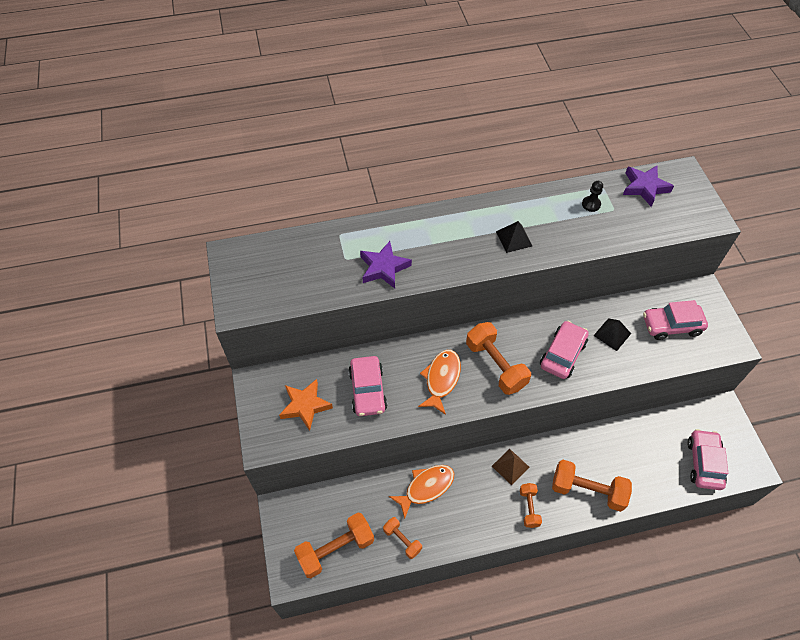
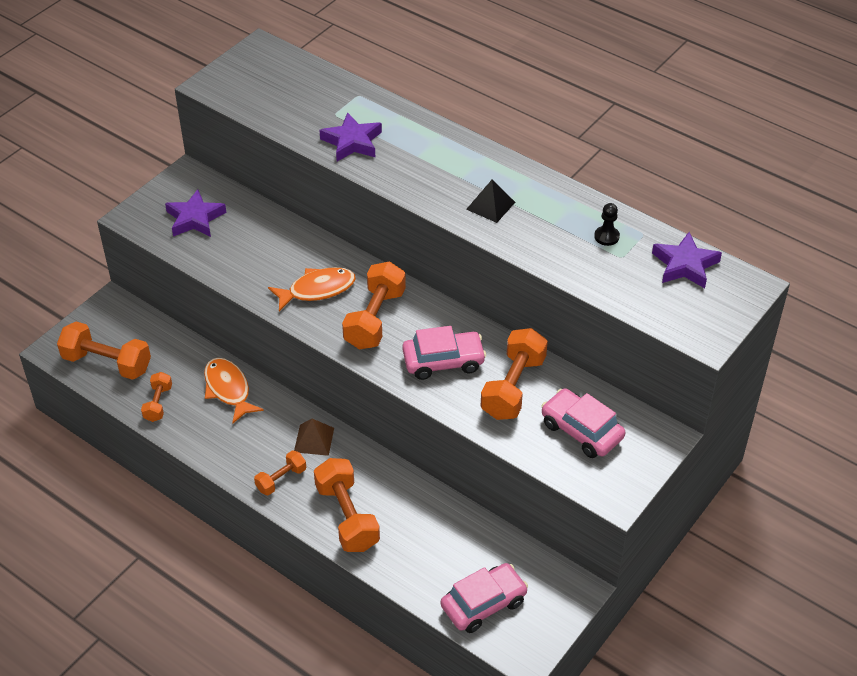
camera: 50 degrees right, 10 degrees down
(305, 406) = (195, 218): orange star -> purple star
(368, 390) = (252, 248): pink car -> none
(426, 487) = (228, 389): orange fish -> orange fish turned 135 degrees counterclockwise
(612, 334) = (513, 387): black pyramid -> orange dumbbell

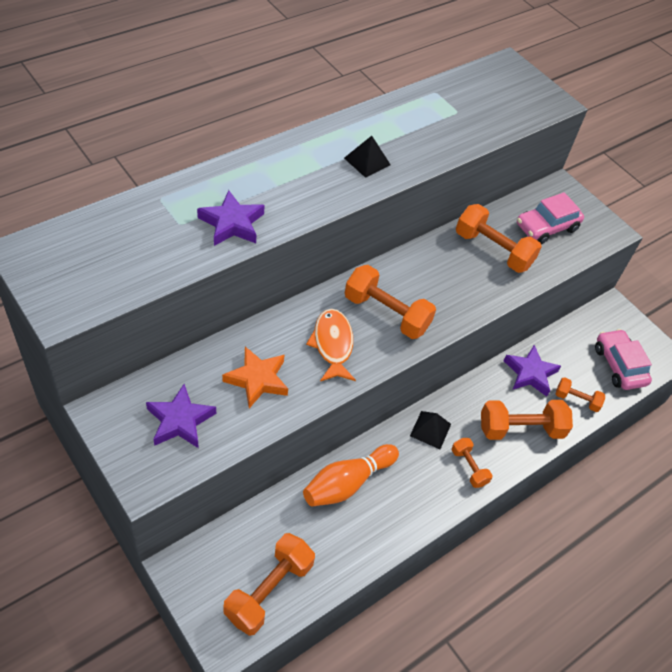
camera: 80 degrees left, 5 degrees up
(158, 403) = (344, 551): orange dumbbell -> orange dumbbell (576, 400)
(228, 389) = (347, 483): orange fish -> orange bowling pin
(255, 251) = (257, 380): none -> orange star
(314, 440) = (430, 430): brown pyramid -> black pyramid
(443, 361) = (452, 283): pink car -> none
(606, 236) = (432, 111): black pawn -> none
(685, 265) = (477, 85): purple star -> purple star (530, 373)

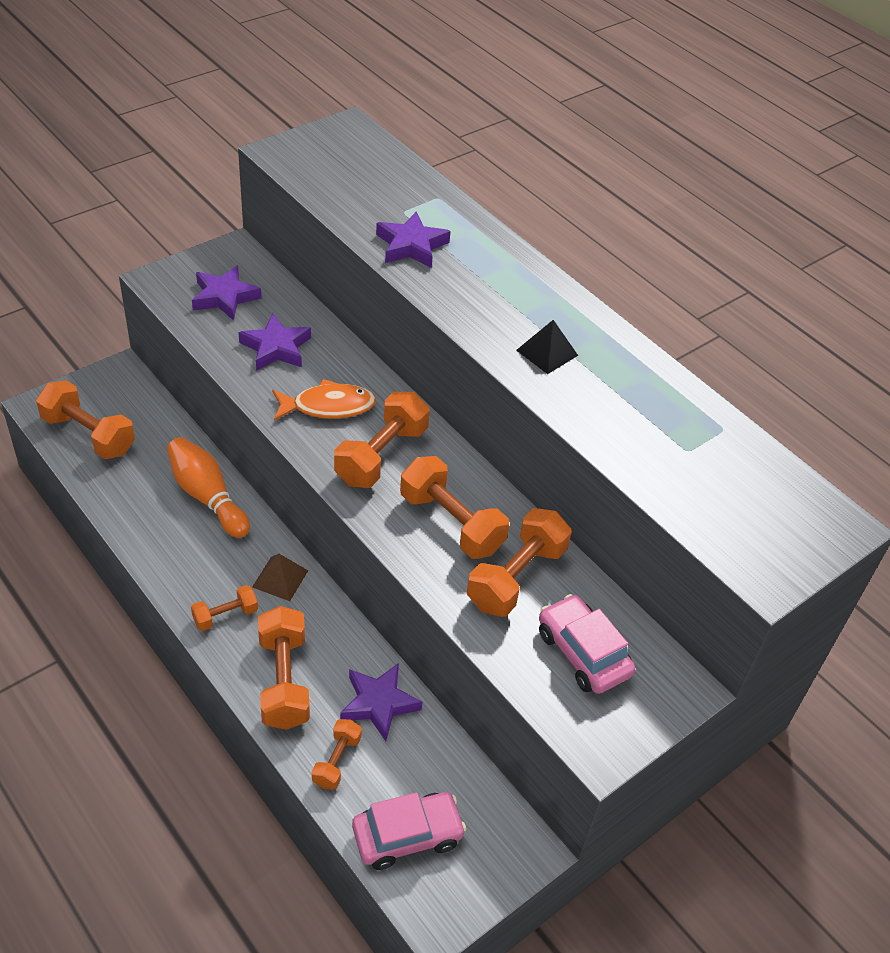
camera: 90 degrees right, 5 degrees down
(257, 380) = (276, 348): orange star -> purple star
(430, 430) = (280, 578): black pyramid -> brown pyramid
(450, 278) = (451, 523): none -> orange dumbbell

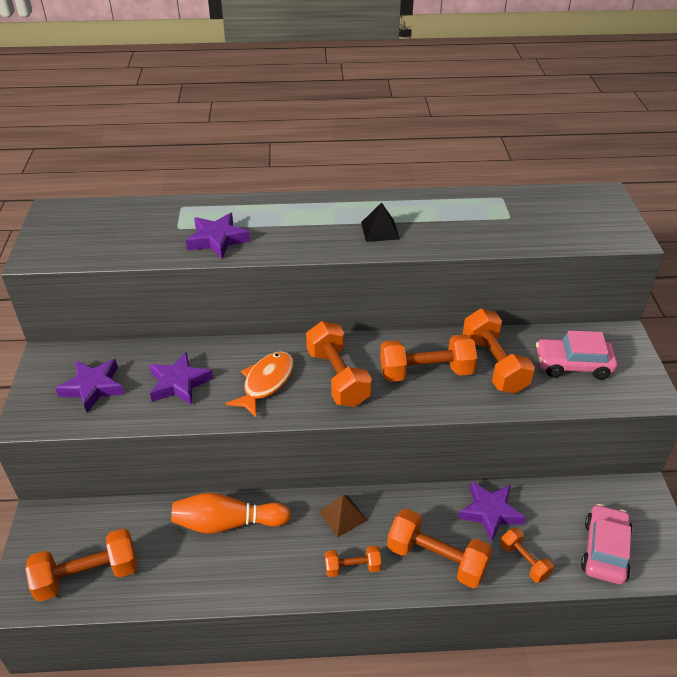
camera: 50 degrees left, 5 degrees down
(225, 616) = (352, 567): orange dumbbell -> orange dumbbell turned 75 degrees clockwise

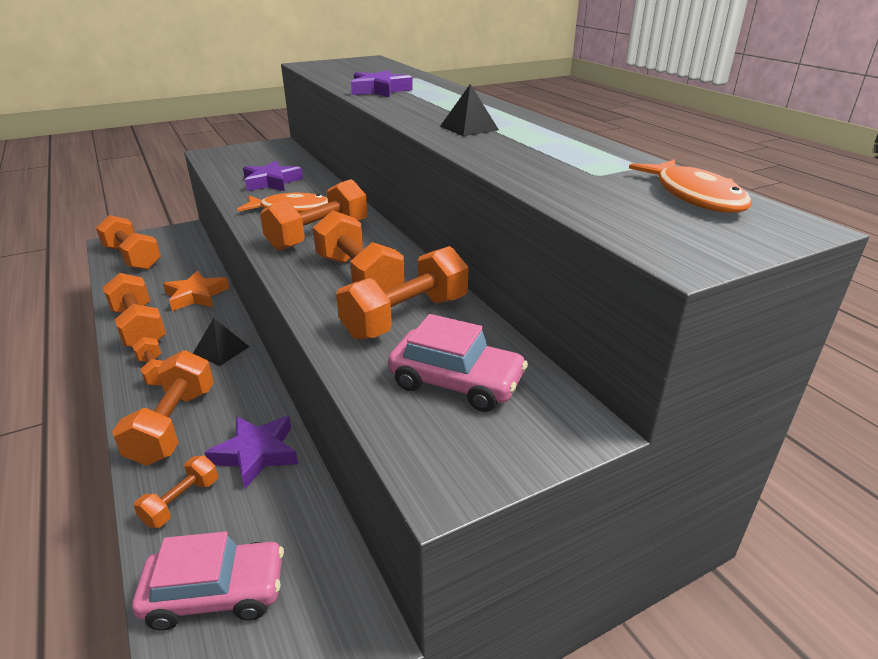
camera: 65 degrees right, 10 degrees down
(93, 387) = (251, 161): purple star -> none
(227, 523) = (196, 296): orange bowling pin -> orange star
(266, 576) = (139, 328): none -> orange dumbbell
(342, 516) = (221, 350): brown pyramid -> black pyramid
(558, 202) = (695, 196): none -> orange fish
(573, 365) = (456, 382): pink car -> pink car turned 135 degrees clockwise

